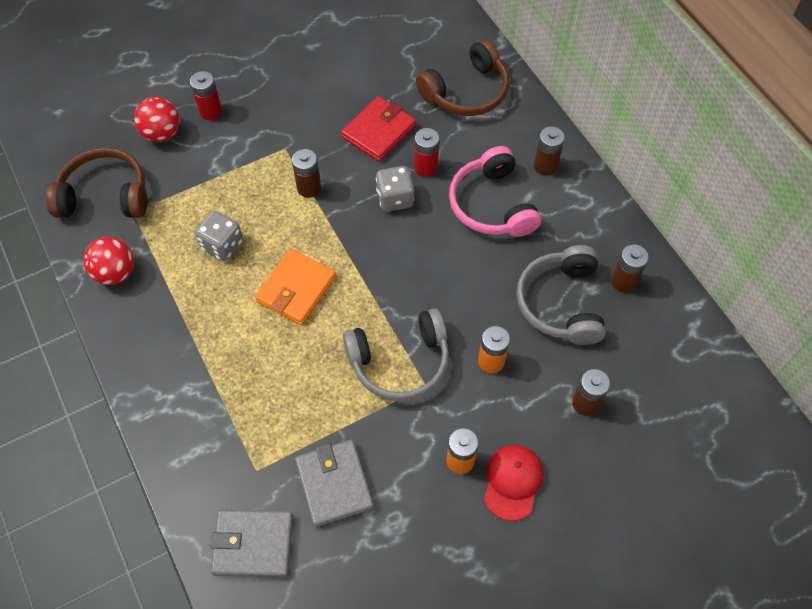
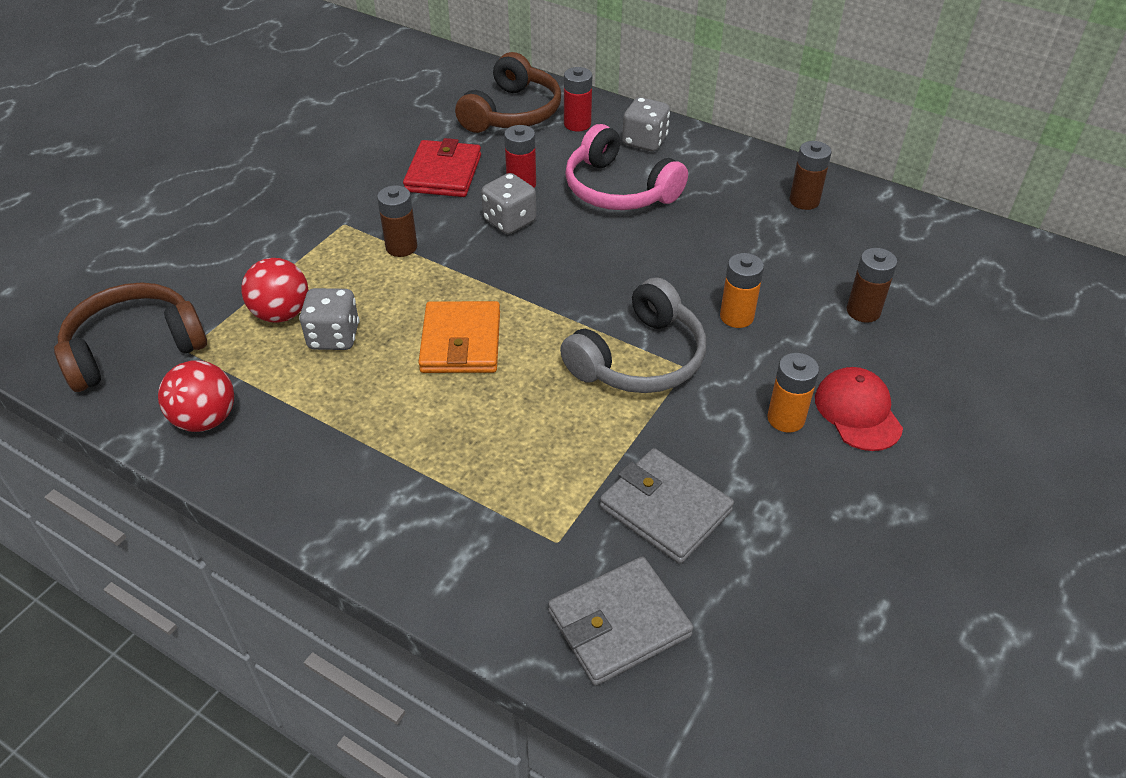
camera: 30 degrees left, 15 degrees down
(162, 133) = (172, 263): red ball -> red ball (281, 314)
(210, 111) = (223, 222): red battery -> red battery (577, 124)
(545, 166) = (644, 141): brown battery -> grey dice
(561, 303) = (761, 240): grey headphones -> none

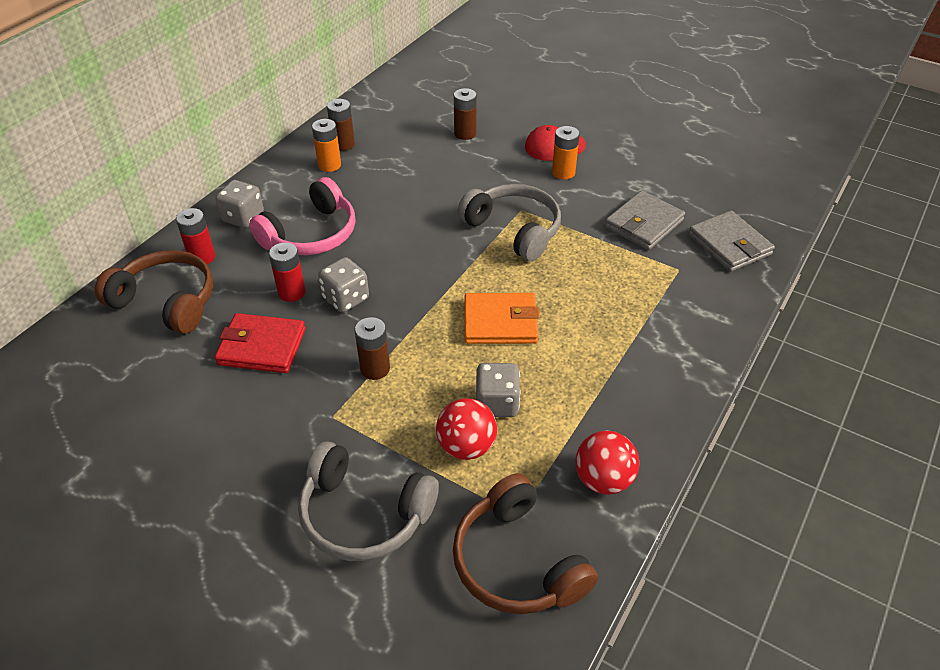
camera: 90 degrees left, 0 degrees up
(224, 249) = (364, 514): none -> grey headphones
(736, 316) = (470, 184): orange battery -> orange battery (329, 165)

